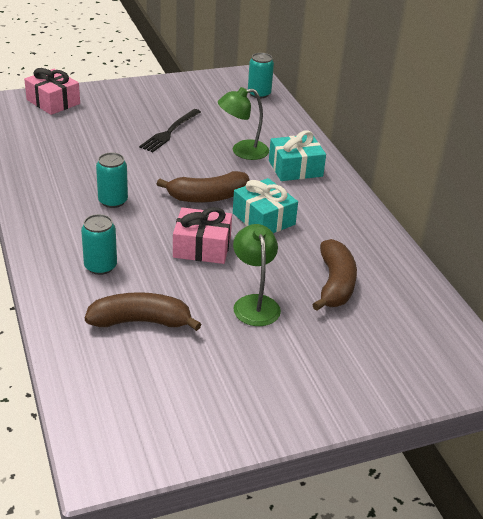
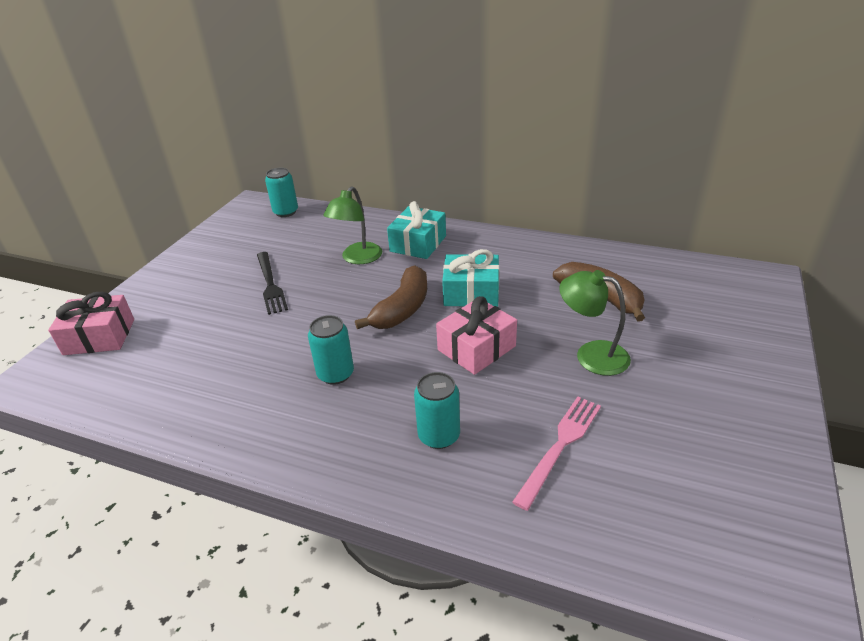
camera: 45 degrees left, 0 degrees up
(141, 321) = (560, 446): brown banana -> pink fork

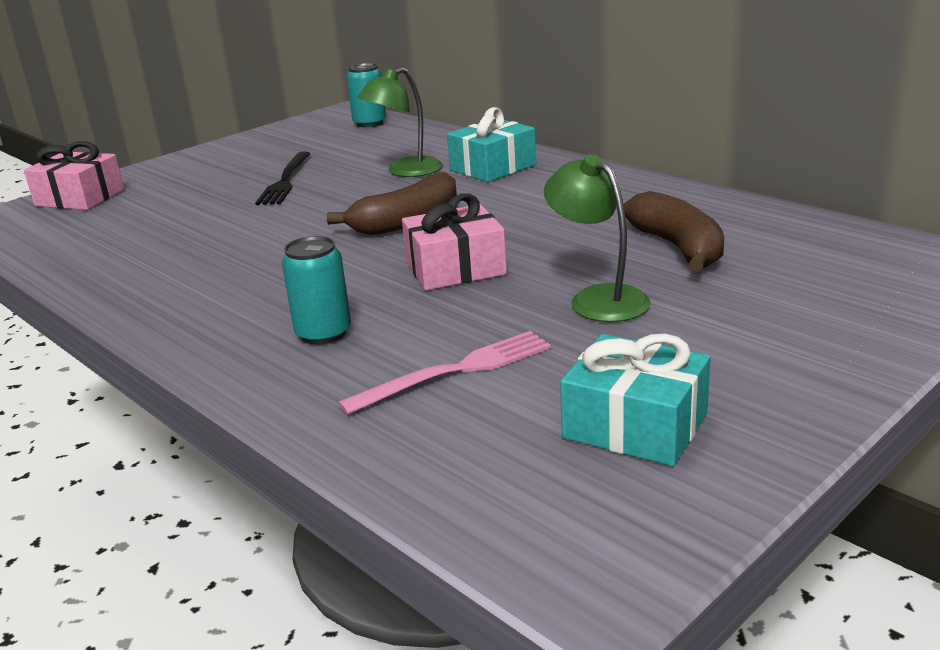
camera: 25 degrees right, 10 degrees down
(335, 374) = (271, 263): turquoise can -> none
(471, 292) = (507, 219): turquoise gift -> turquoise gift (635, 425)

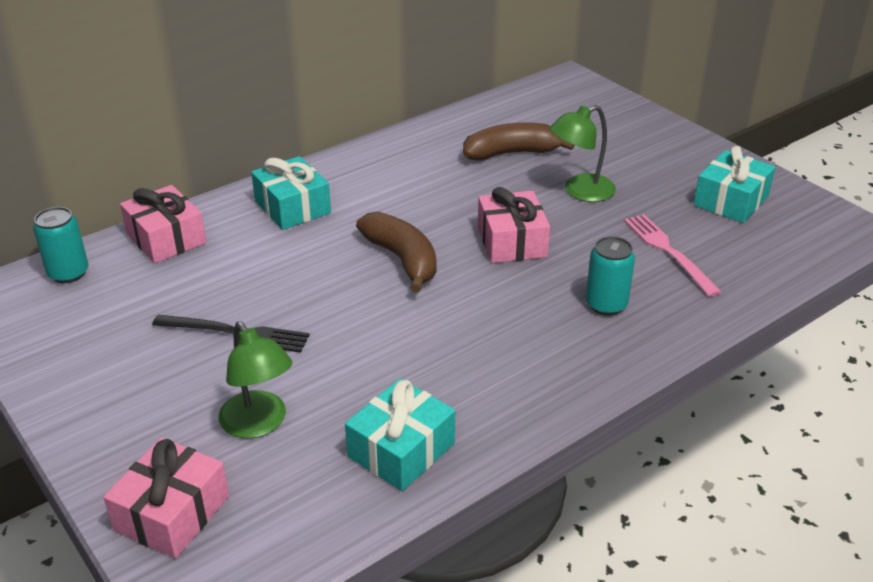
camera: 85 degrees left, 10 degrees up
(109, 257) = (401, 450): none -> turquoise gift
(405, 171) = (266, 255): green lamp -> green lamp (259, 424)
(425, 138) = (166, 238): none -> pink gift

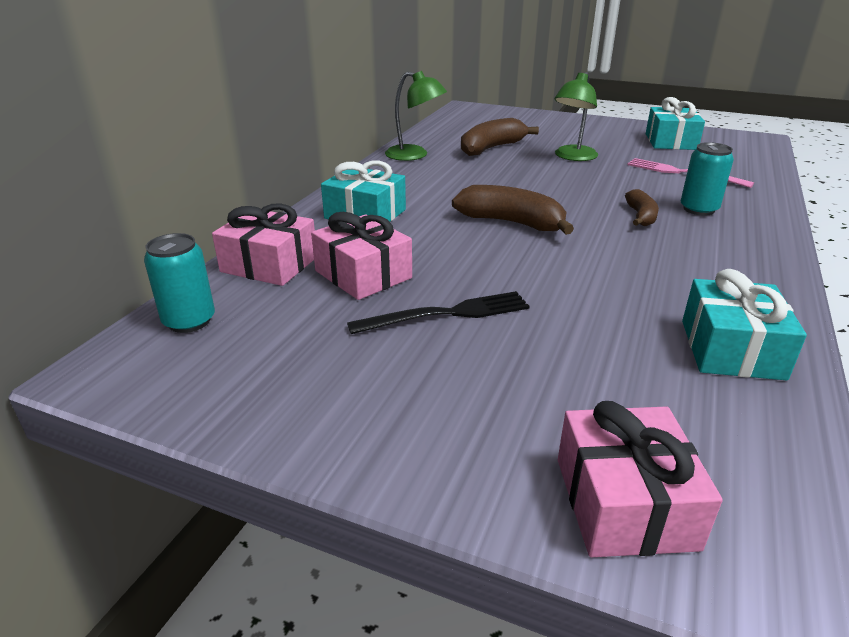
camera: 30 degrees left, 5 degrees down
(259, 424) = (581, 378): green lamp -> green lamp (414, 155)
(511, 241) = (574, 192): pink gift -> pink gift (363, 274)
(533, 293) = (641, 216): none -> brown banana

